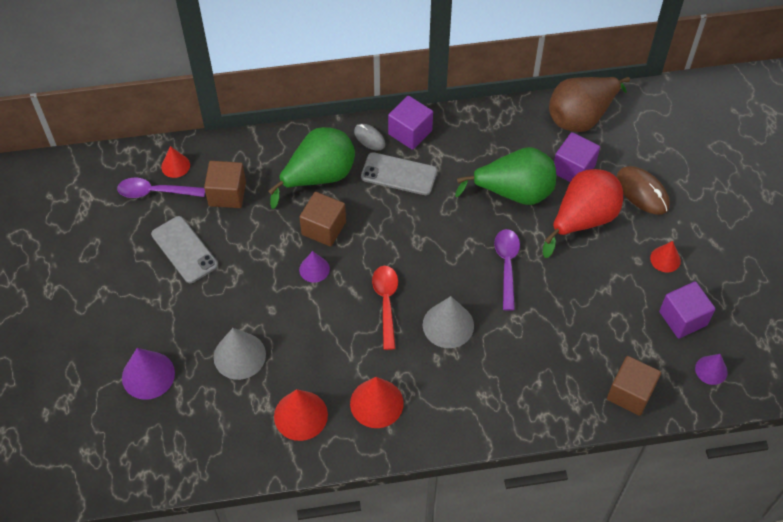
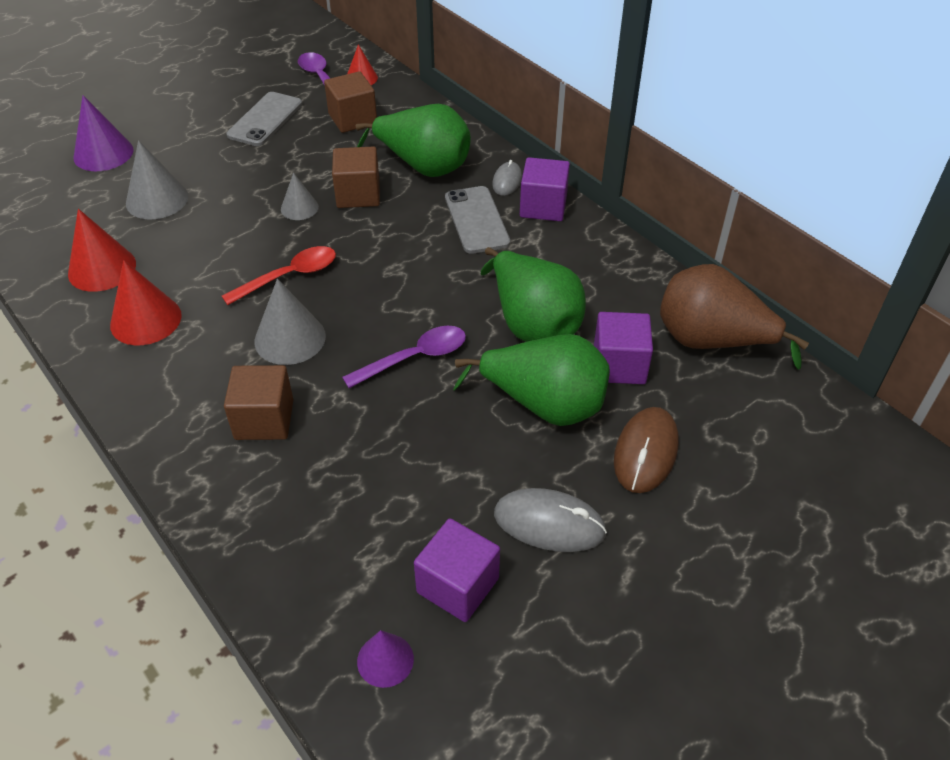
camera: 60 degrees right, 10 degrees down
(314, 269) = (299, 208): purple cone -> grey cone
(582, 220) = (544, 405): red pear -> green pear
(630, 393) = (286, 567): brown cube -> brown cube (264, 419)
(665, 259) = (549, 523): red cone -> grey mouse

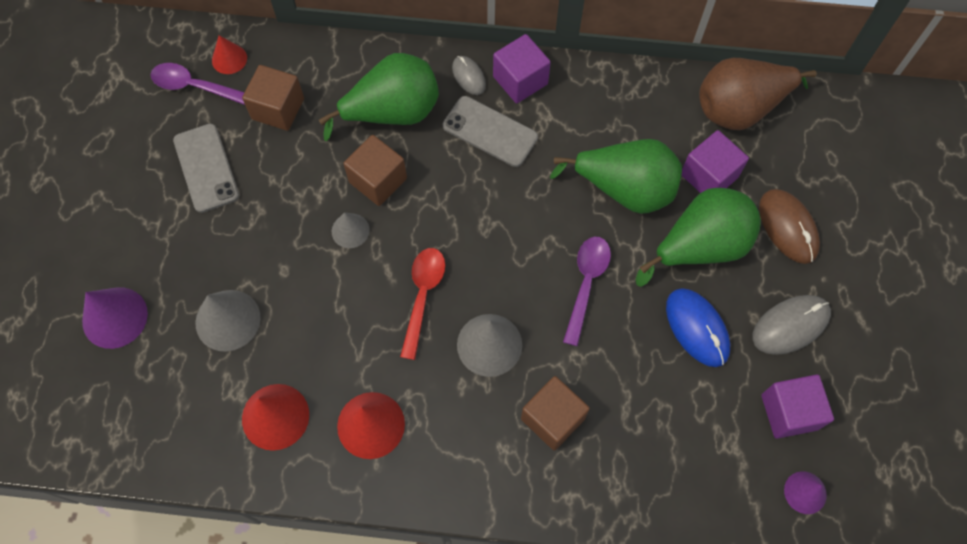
camera: 45 degrees left, 20 degrees up
(462, 456) = (697, 328): none -> blue mouse

